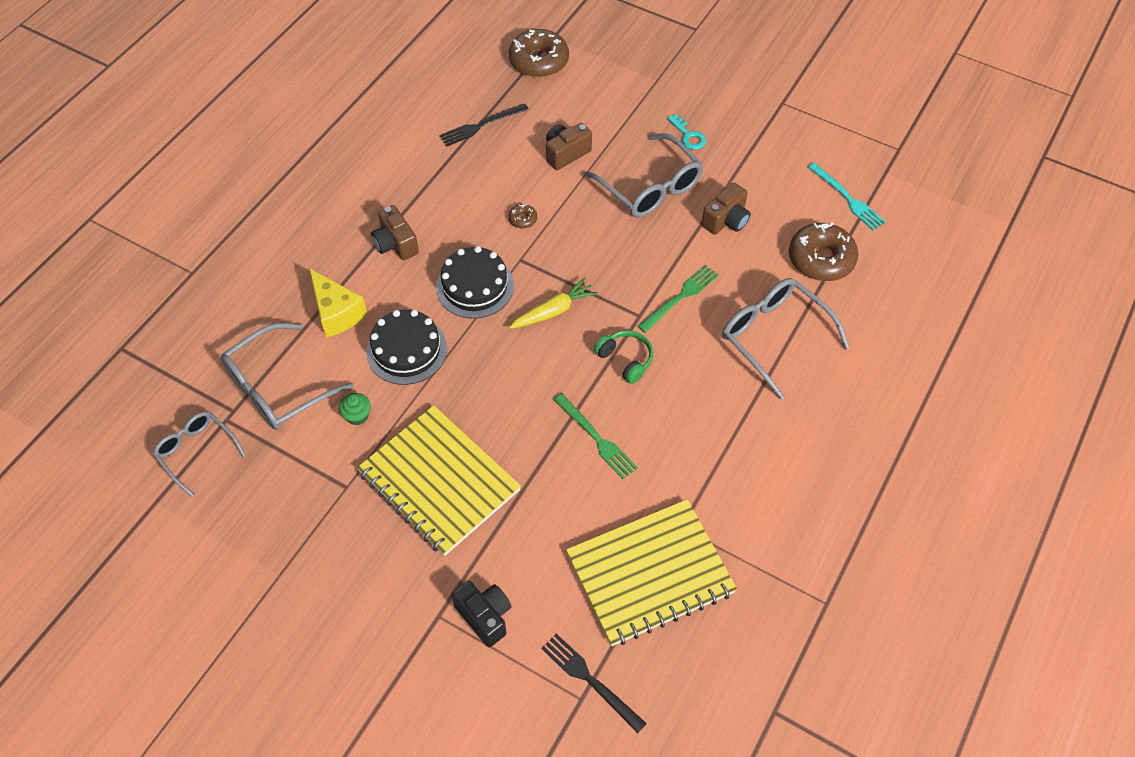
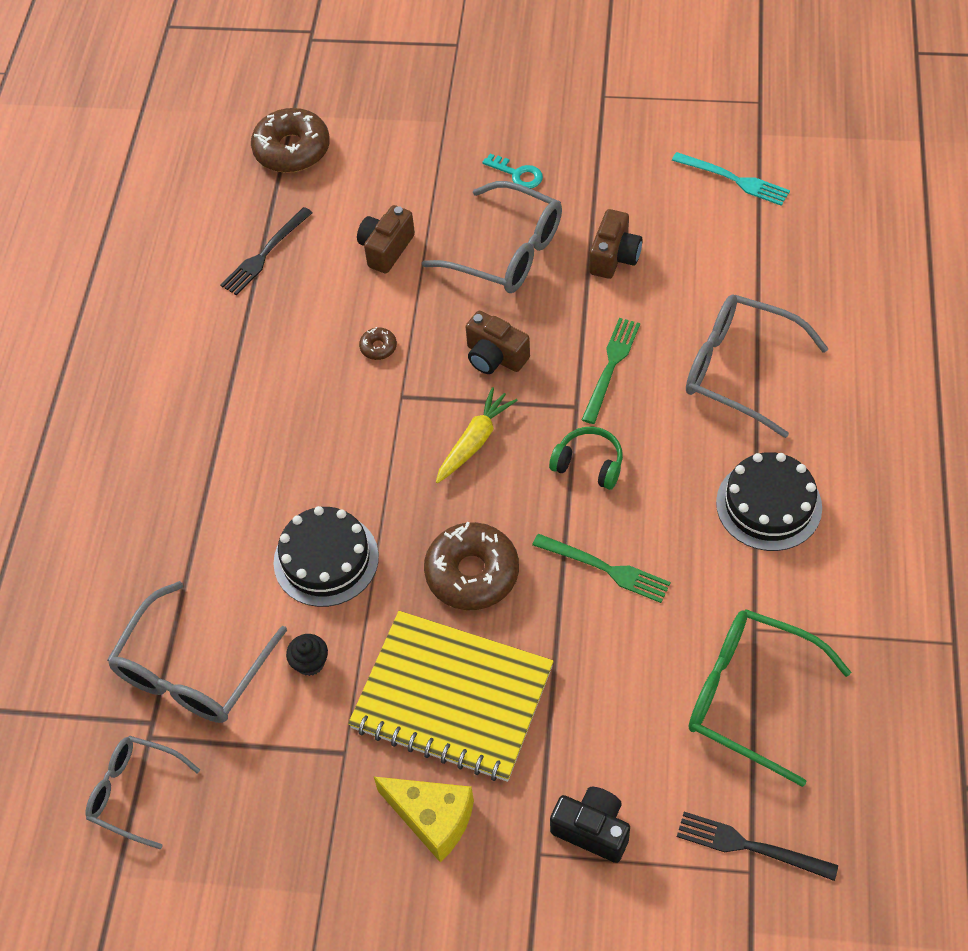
camera: 20 degrees left, 0 degrees up
(337, 313) = (215, 550): yellow cheese -> yellow cheese (432, 819)
(357, 415) = (310, 662): green cupcake -> black cupcake
(396, 244) = (240, 437): brown camera -> brown camera (495, 357)
(475, 286) = (365, 450): black cake -> black cake (768, 505)
(650, 574) = (750, 696): yellow notebook -> green glasses
(821, 259) = (743, 260): brown donut -> brown donut (472, 573)

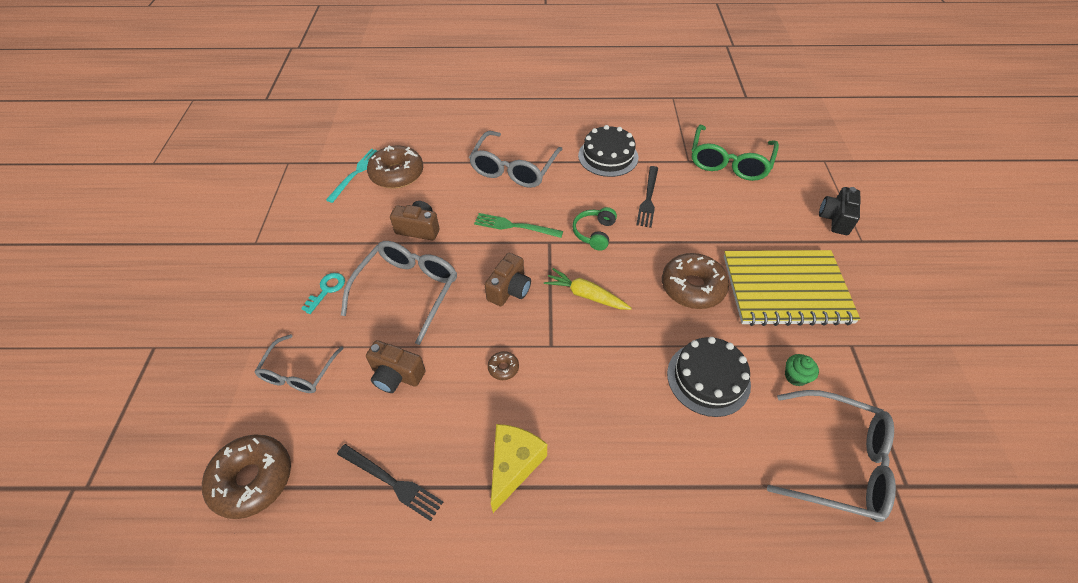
camera: 100 degrees left, 5 degrees down
(135, 792) = (955, 486): grey glasses -> grey glasses (299, 372)
(310, 662) = (795, 376): black cupcake -> green cupcake
(432, 819) = (869, 291): yellow cheese -> yellow cheese (514, 465)
(452, 698) = (786, 289): yellow notebook -> yellow notebook turned 75 degrees clockwise
(605, 568) = (669, 222): green fork -> none
(731, 225) = (397, 174): none -> brown donut
(750, 846) = (811, 161): black fork -> black fork (648, 198)

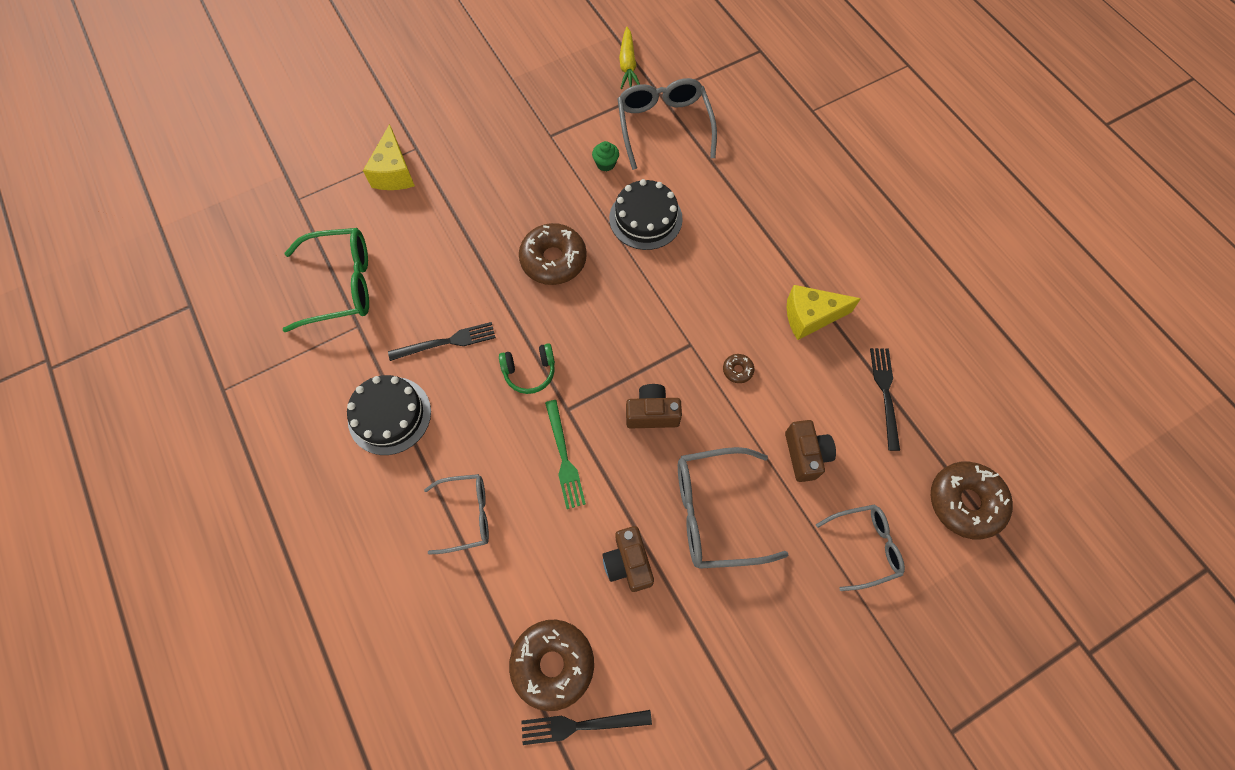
camera: 120 degrees left, 15 degrees up
(326, 290) = (769, 601): turquoise key -> none
(356, 173) = (581, 725): turquoise fork -> black fork
(514, 168) = (467, 515): grey glasses -> grey glasses, size x0.64
(586, 295) = (616, 342): yellow carrot -> yellow carrot (628, 65)
(786, 289) = (514, 190): yellow notebook -> none
(835, 219) = (394, 173): black camera -> yellow cheese

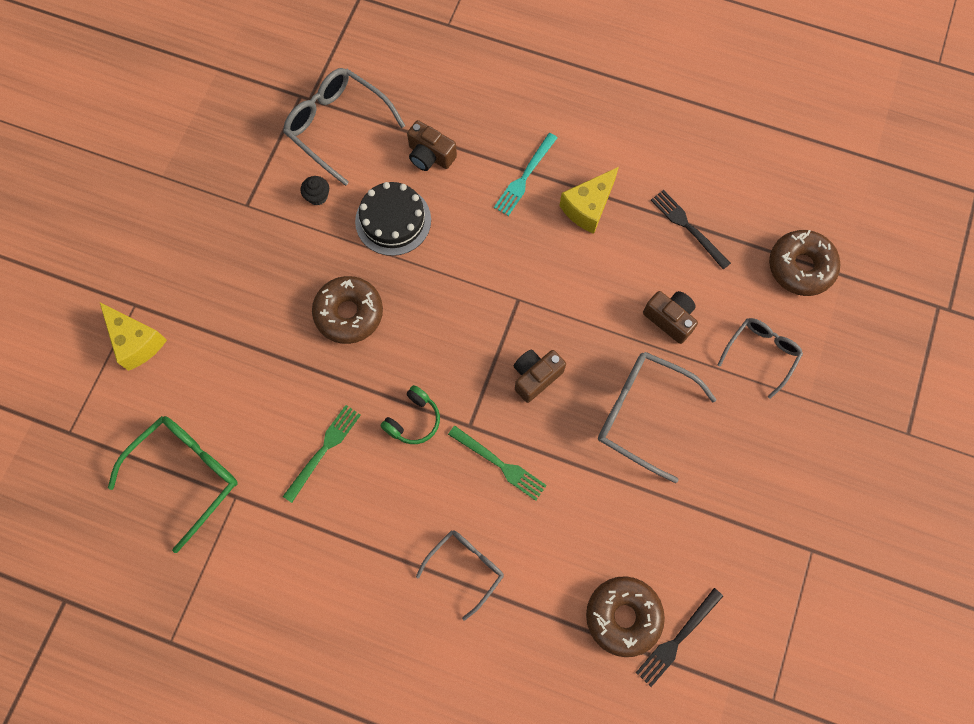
camera: 40 degrees left, 5 degrees up
(389, 415) = (333, 545): black cake -> none
(446, 342) = (323, 450): black fork -> green fork
(605, 164) = (317, 196): green cupcake -> black cupcake
(628, 65) = (256, 90): yellow carrot -> none
(628, 563) = (613, 501): brown camera -> brown camera (430, 155)
(715, 512) = (642, 414): grey glasses -> grey glasses turned 75 degrees clockwise
(737, 370) = (570, 292): brown donut -> none
(777, 258) = (525, 176): none -> turquoise fork

